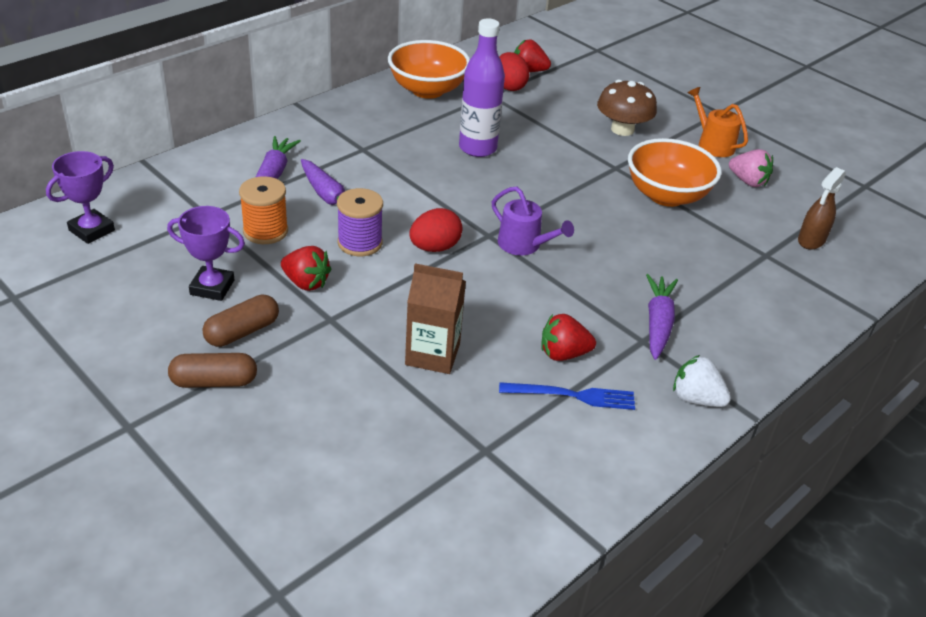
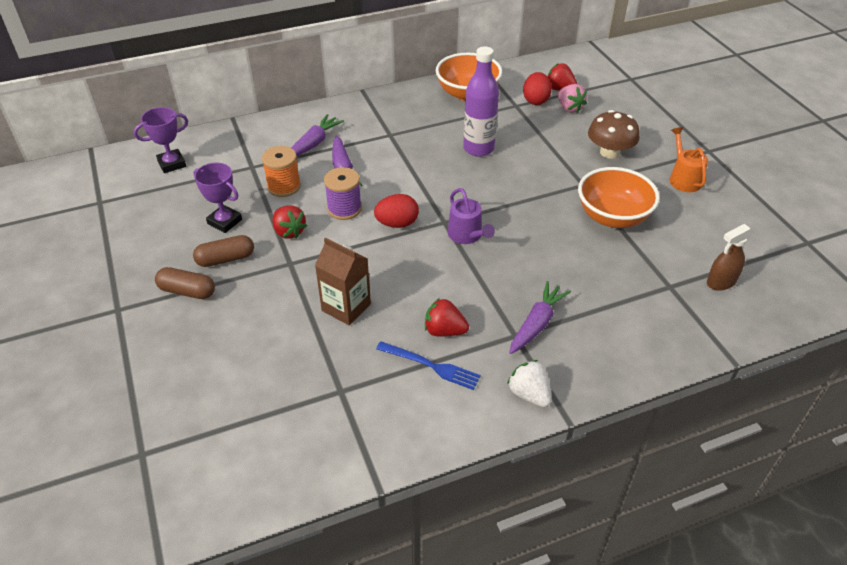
camera: 25 degrees right, 5 degrees up
(748, 181) = (695, 218): pink strawberry -> pink strawberry (569, 108)

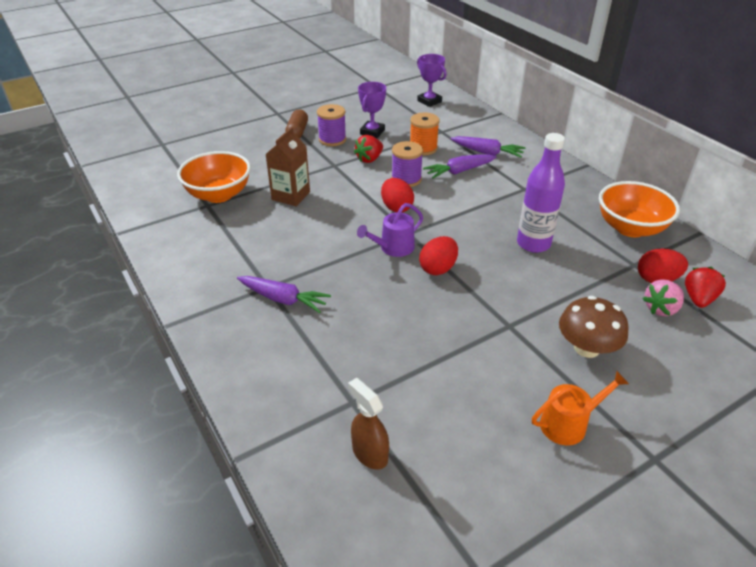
camera: 80 degrees right, 5 degrees down
(226, 259) = (332, 139): brown capsule -> purple spool
(430, 366) = (231, 243): blue fork -> none
(444, 331) = (270, 246): red strawberry -> none
(504, 211) = (438, 268): none -> red egg
(529, 394) = (200, 299): white strawberry -> none
(612, 217) = (459, 351): orange bowl -> orange bowl (219, 195)

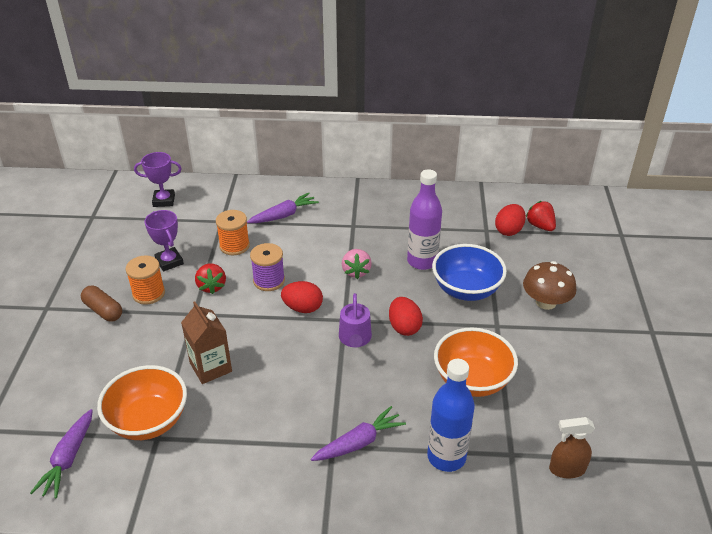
camera: 55 degrees left, 0 degrees up
(312, 358) = (446, 457): none -> blue bottle
(332, 139) = (149, 293): purple spool -> orange spool
(459, 171) = (292, 245): purple carrot -> purple carrot (68, 459)
(532, 285) = (466, 290): none -> blue bowl
(568, 424) = (603, 352): orange watering can -> none
(630, 228) = (448, 207): orange bowl -> orange bowl (472, 380)
(661, 309) = (536, 247): pink strawberry -> pink strawberry (356, 271)

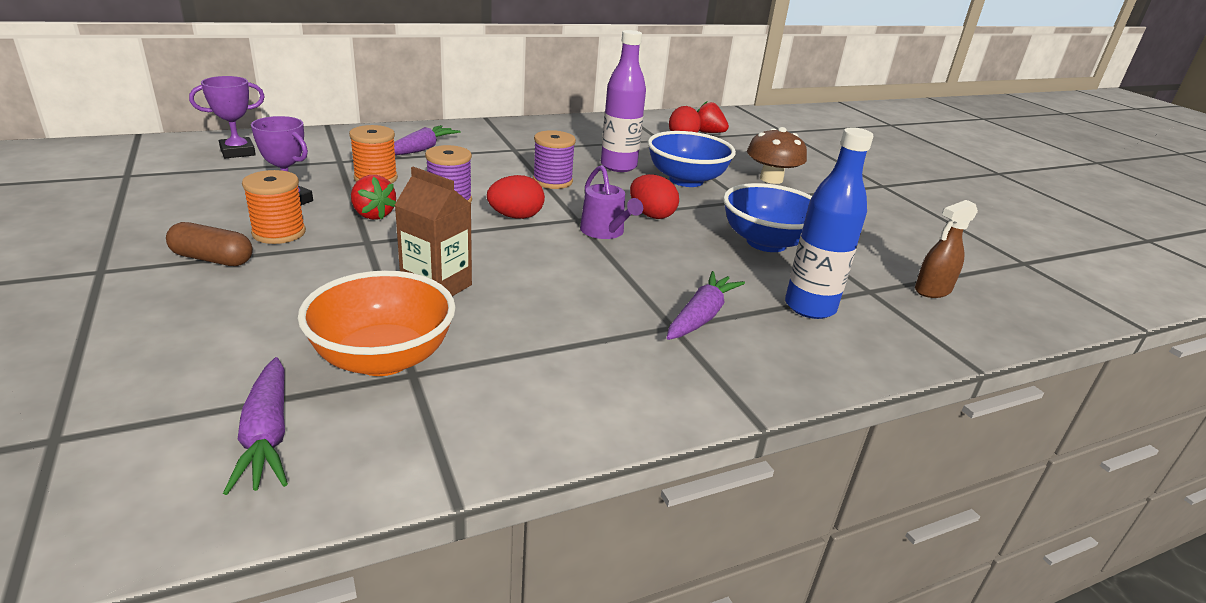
camera: 30 degrees left, 10 degrees down
(356, 271) = (552, 181): pink strawberry -> purple spool
(472, 380) = (766, 242): orange bowl -> blue bowl

